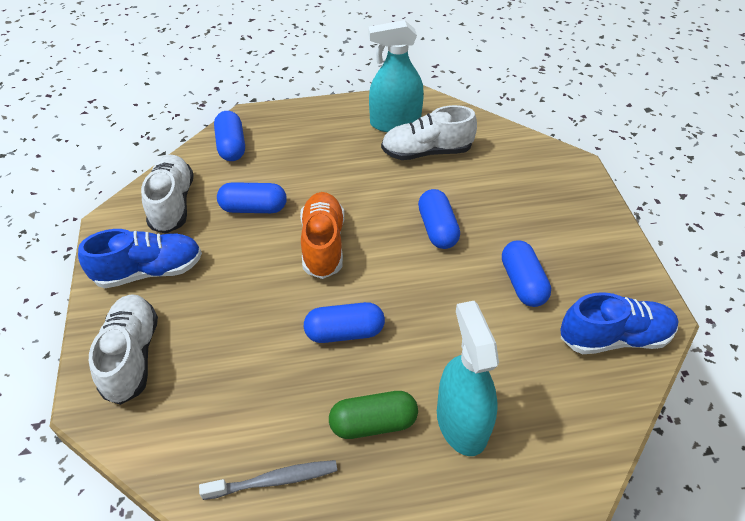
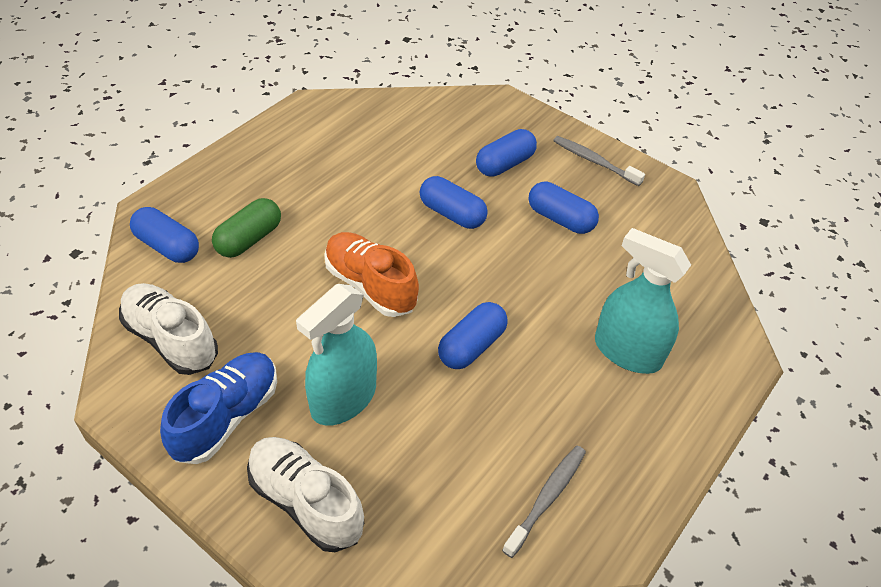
camera: 45 degrees left, 0 degrees up
(253, 208) = (265, 293): blue capsule -> blue capsule (504, 164)
(373, 423) = (569, 399): green capsule -> green capsule (249, 239)
(395, 123) = (312, 138): turquoise spray bottle -> turquoise spray bottle (343, 399)
(426, 152) = (371, 151): white shoe -> none
(607, 255) = (594, 161): none -> grey toothbrush
(614, 337) = (658, 221): blue shoe -> none

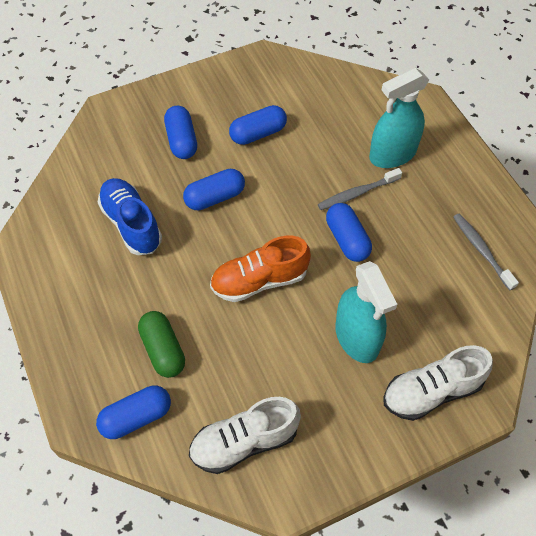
camera: 60 degrees left, 10 degrees up
(226, 417) = (339, 422): blue shoe -> blue shoe (131, 224)
(594, 161) = (212, 85): grey toothbrush -> grey toothbrush (357, 193)

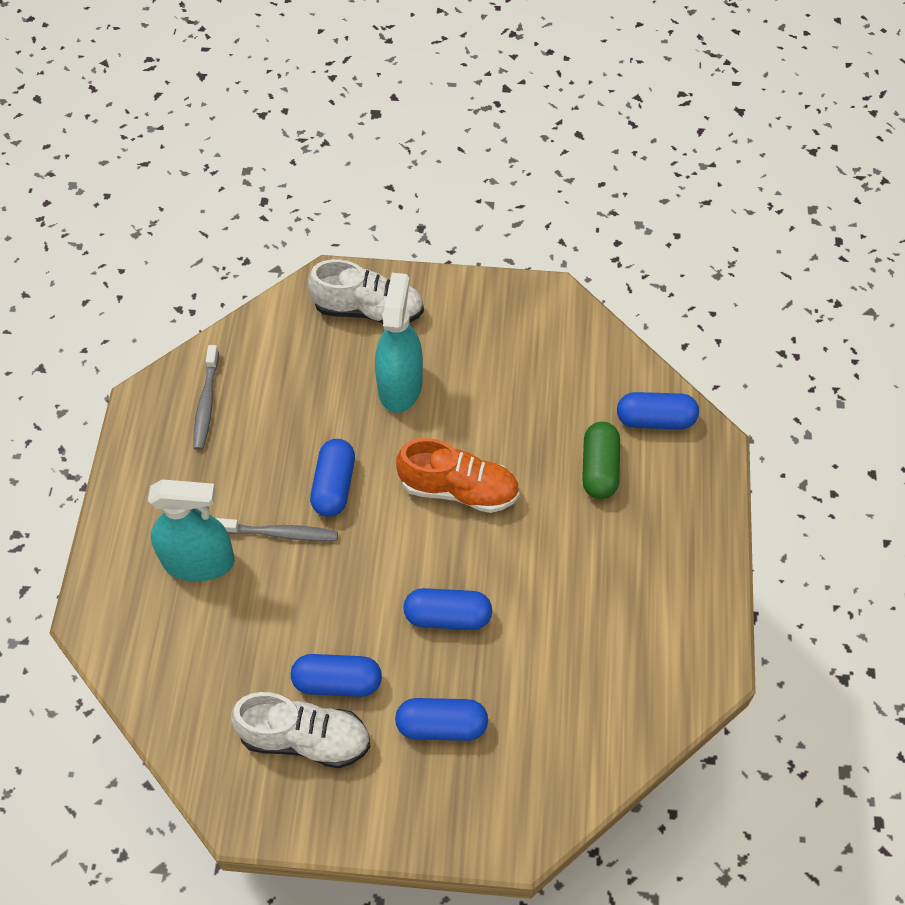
camera: 150 degrees left, 0 degrees up
(131, 224) = (566, 633): blue shoe -> none
(182, 140) = (441, 725): blue capsule -> blue capsule turned 75 degrees clockwise
(244, 442) = (564, 352): white shoe -> white shoe (305, 738)

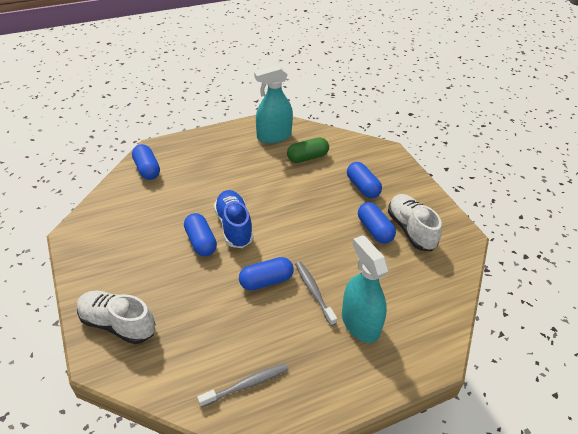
camera: 120 degrees left, 15 degrees down
(368, 310) = (118, 324): white shoe -> white shoe turned 45 degrees counterclockwise
(400, 386) = (176, 280): turquoise spray bottle -> turquoise spray bottle (274, 136)
(447, 616) = (309, 204): blue capsule -> blue capsule (201, 242)
(459, 489) = (234, 226): orange shoe -> blue shoe
(599, 468) = (189, 179): green capsule -> green capsule (307, 157)

